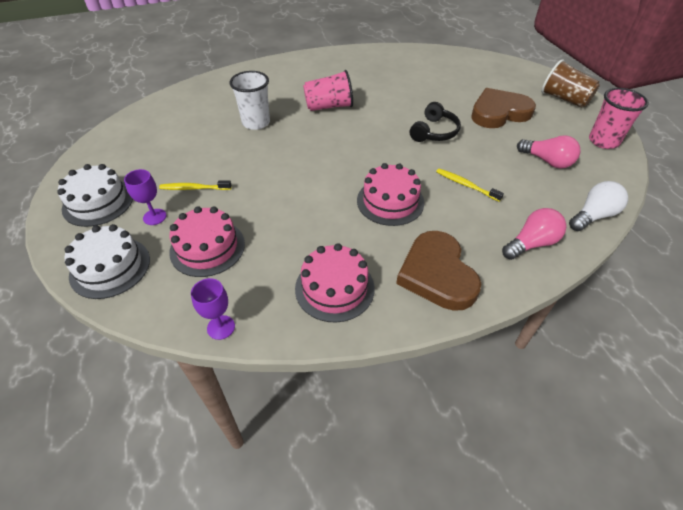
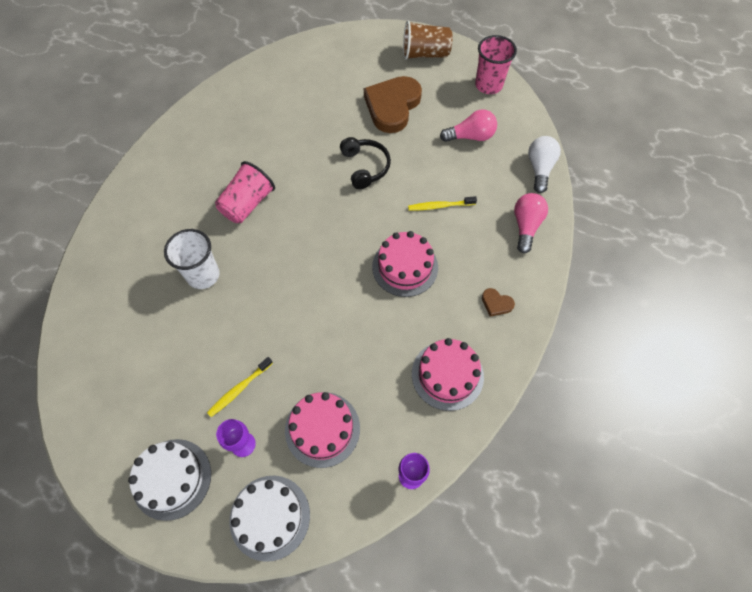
camera: 45 degrees left, 15 degrees up
(437, 274) = (496, 303): brown heart -> brown heart, size x0.42

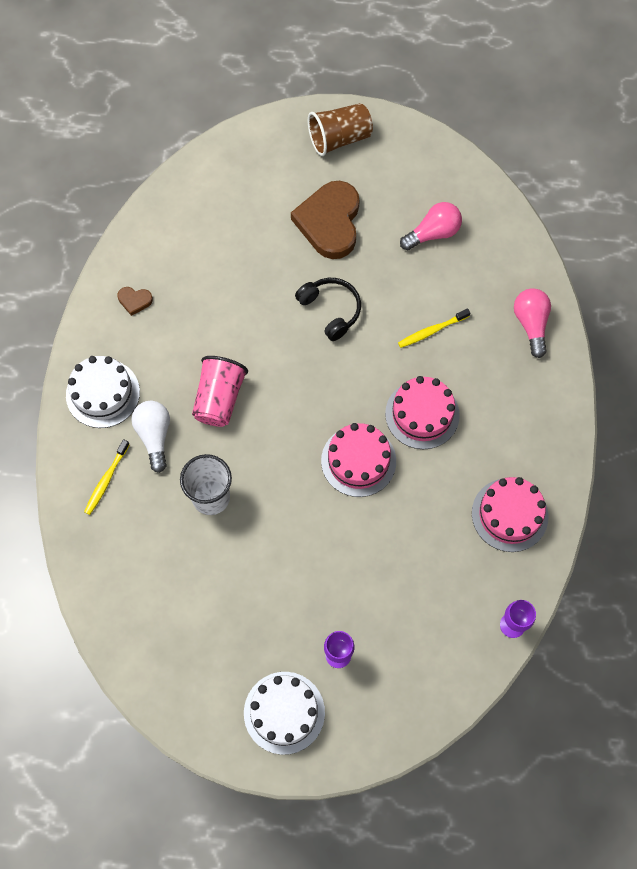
camera: 20 degrees left, 5 degrees up
(239, 389) = (308, 603): yellow toothbrush -> yellow toothbrush (106, 480)
(270, 517) = (395, 711): white cake -> white cake (103, 393)
(322, 429) = (409, 612): pink cake -> pink cake (358, 461)
(488, 85) = (429, 159): pink cup -> none
(496, 303) = (531, 422): brown heart -> brown heart (134, 301)
(539, 169) = (522, 250): white light bulb -> white light bulb (154, 436)

